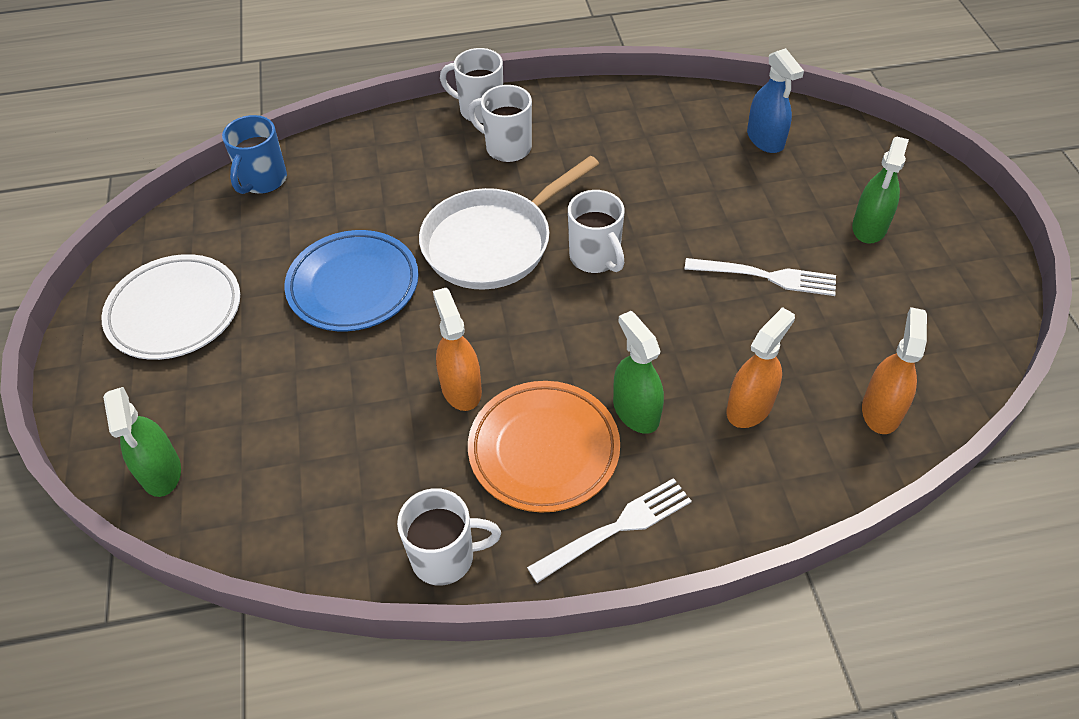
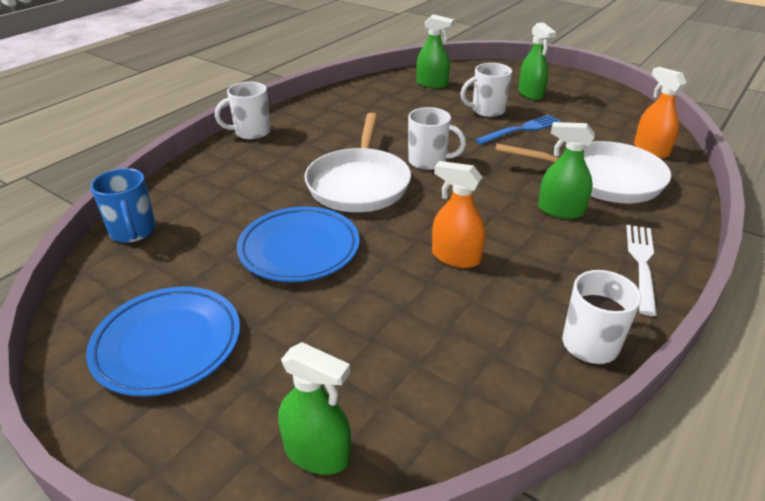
camera: 45 degrees left, 15 degrees down
(175, 312) = (168, 344): white plate -> blue plate
(507, 148) = (297, 141): white mug -> white mug (487, 111)
(544, 450) = (548, 255): orange plate -> none
(749, 407) = (603, 179): orange spray bottle -> white pan
(765, 139) = (432, 84): blue spray bottle -> green spray bottle
(767, 276) = (521, 129): white fork -> blue fork

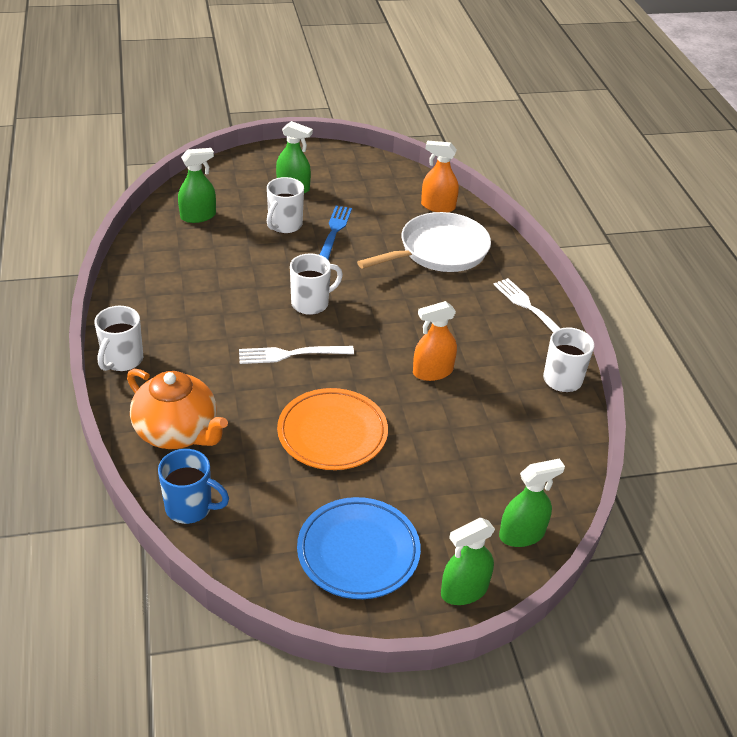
camera: 50 degrees left, 5 degrees up
(208, 186) = (177, 432): none -> orange teapot
(299, 249) = (332, 433): blue plate -> orange plate
(359, 183) = (290, 354): white pan -> white fork
(560, 210) = (445, 295): green spray bottle -> green spray bottle (464, 590)

